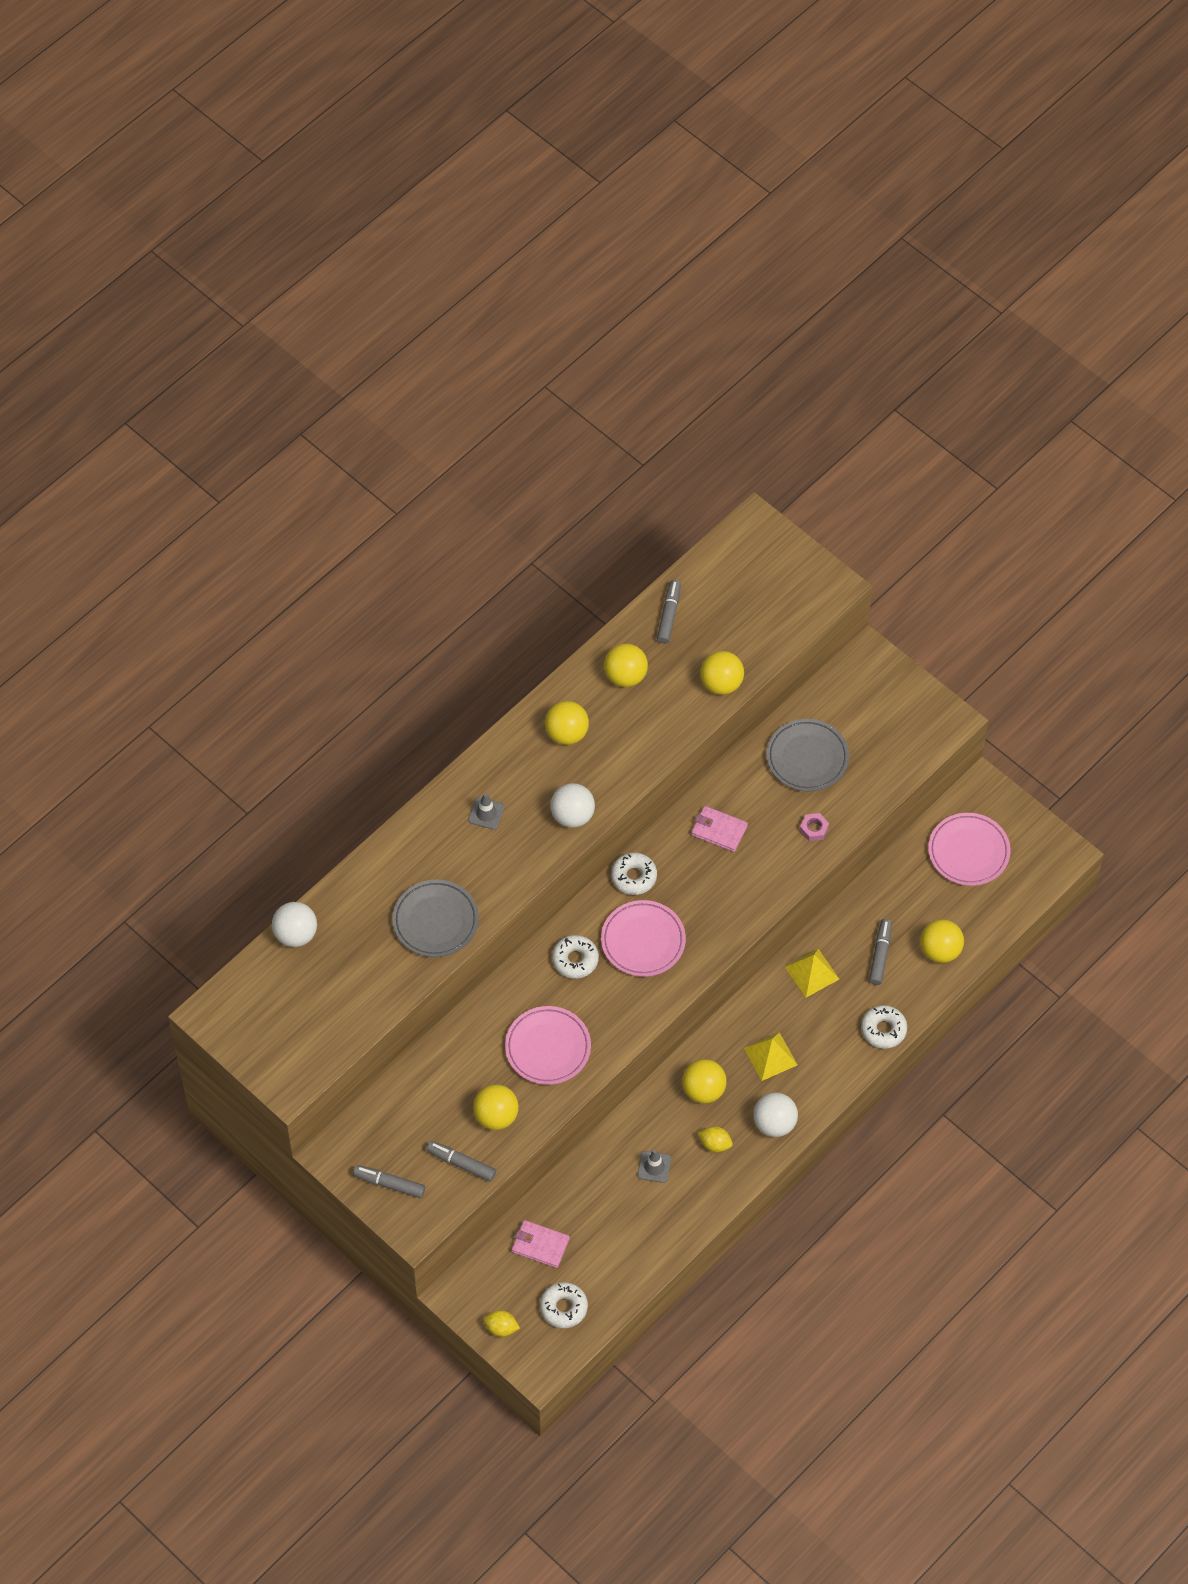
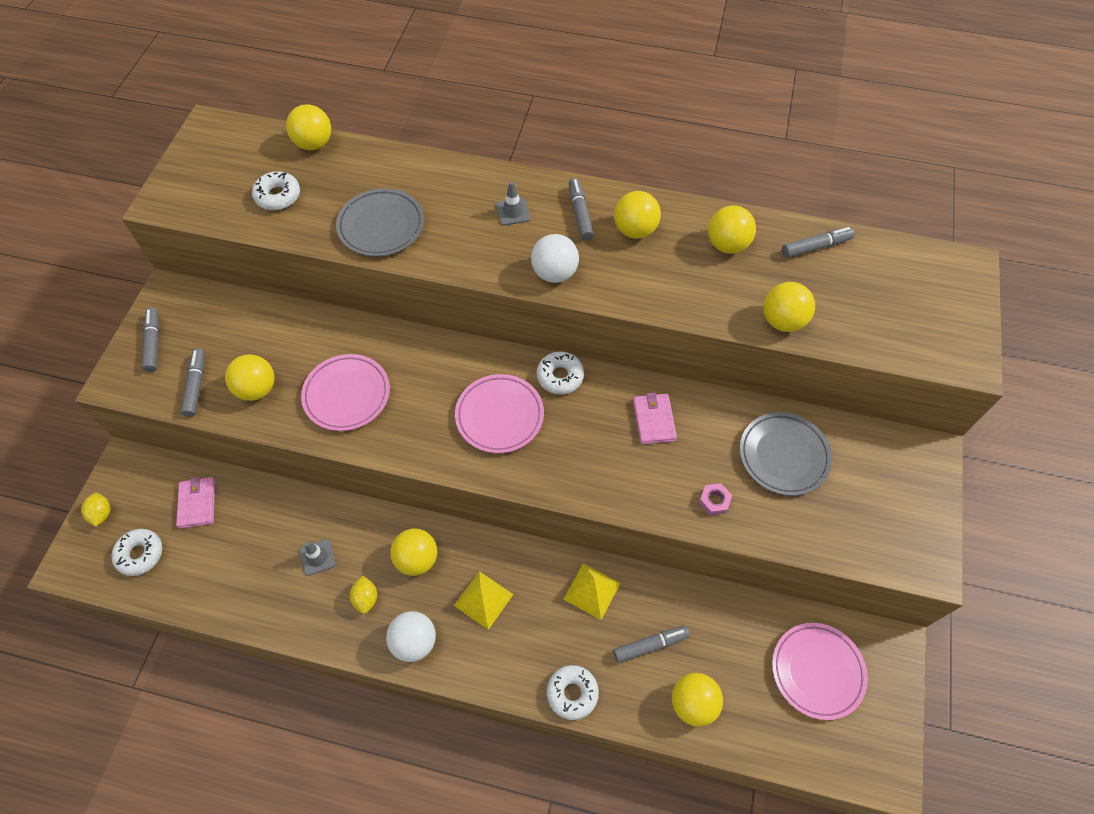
camera: 60 degrees right, 0 degrees up
(296, 934) = (314, 144): white ball -> yellow ball
(522, 764) = (580, 214): none -> grey marker
(575, 960) = (448, 372): white donut -> white donut (278, 196)

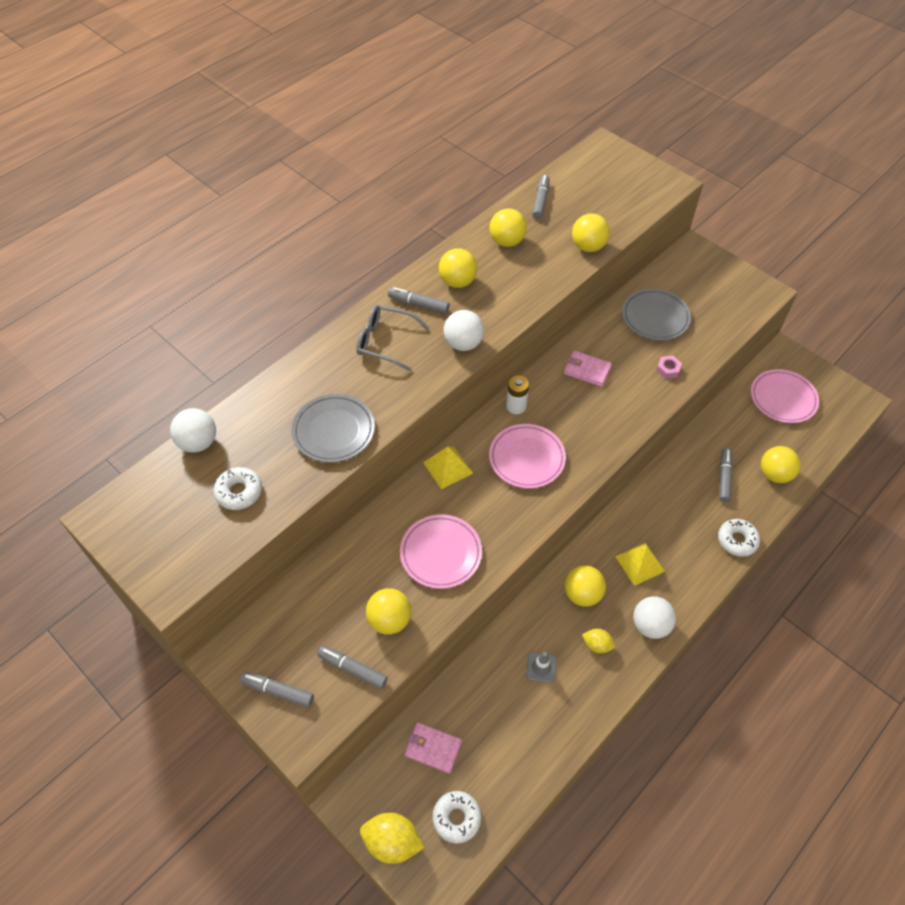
camera: 60 degrees left, 5 degrees down
(102, 514) = (392, 842): yellow lemon -> yellow lemon, size x1.70
(314, 144) = (198, 442): yellow ball -> white ball
(513, 212) = (385, 342): grey traffic cone -> grey glasses
(560, 376) = (516, 406): white donut -> white battery
(592, 591) = (667, 492): yellow pyramid -> yellow pyramid (448, 467)

